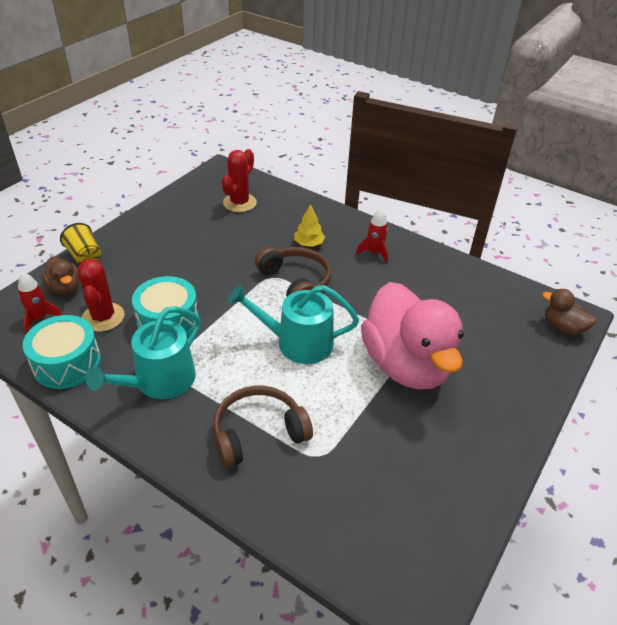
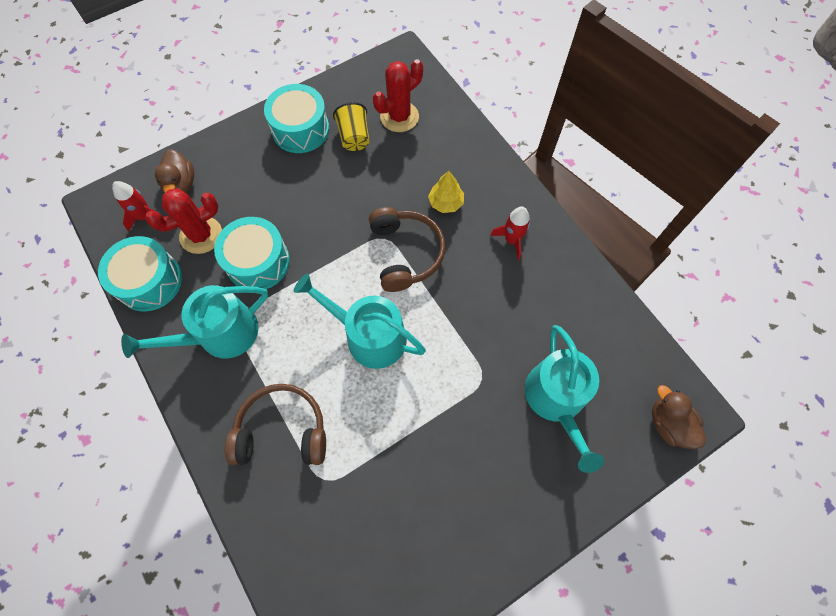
camera: 25 degrees right, 25 degrees up
(85, 256) = (214, 147): yellow cup -> yellow cup (354, 137)
(103, 317) = (201, 235): red cactus -> red cactus turned 45 degrees clockwise
(159, 228) = (300, 129): none -> turquoise drum
(406, 365) = (464, 407): pink duck -> none
(474, 338) = (557, 400): none -> turquoise watering can

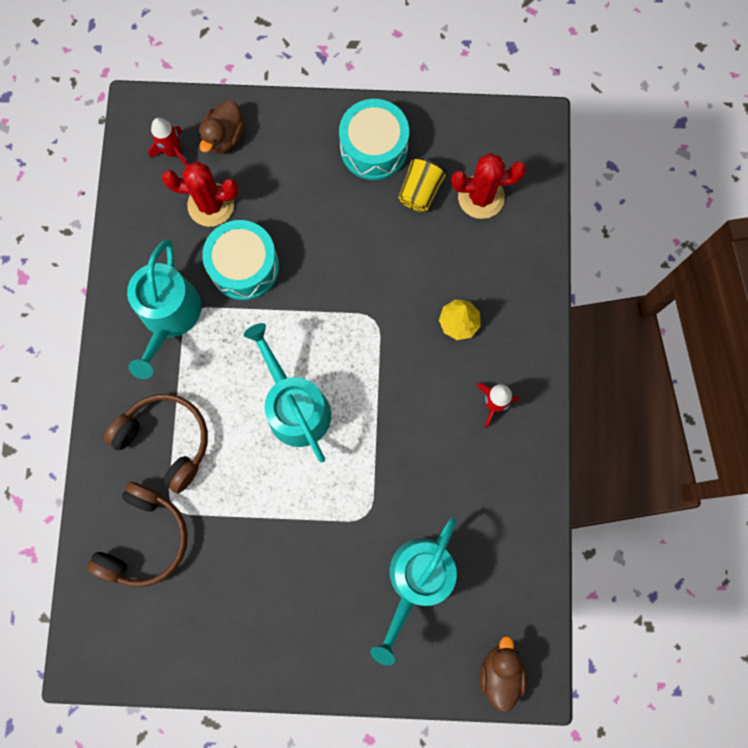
camera: 35 degrees right, 10 degrees up
(149, 281) = (139, 222): turquoise drum -> none
(220, 334) = (169, 316): turquoise watering can -> turquoise watering can turned 90 degrees counterclockwise
(406, 253) = (383, 349): brown headphones -> brown headphones (145, 539)

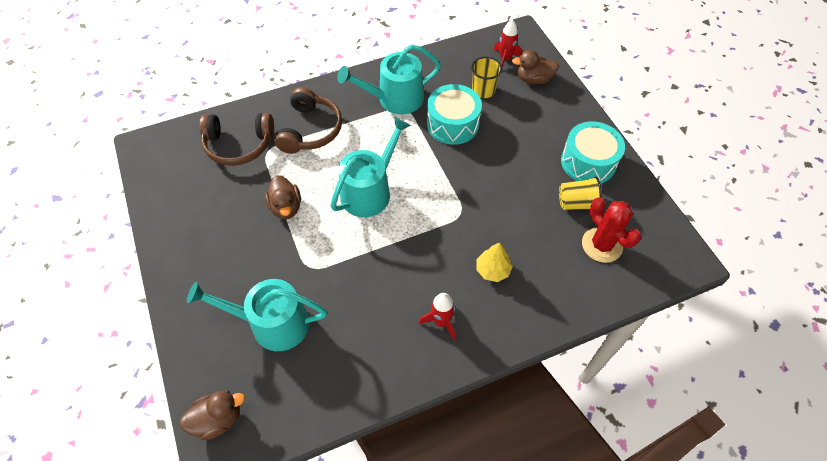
camera: 65 degrees right, 20 degrees down
(211, 205) = (483, 90): red cactus -> yellow cup
(271, 513) = (286, 207): none -> brown duck

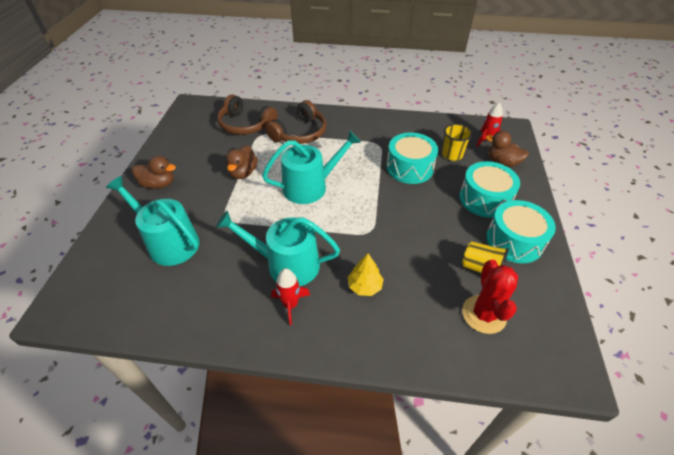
camera: 30 degrees right, 10 degrees down
(218, 419) = (77, 288): brown duck -> brown duck (159, 184)
(395, 99) = (376, 136): turquoise watering can -> turquoise watering can (286, 264)
(541, 129) = (484, 199): none -> turquoise drum

